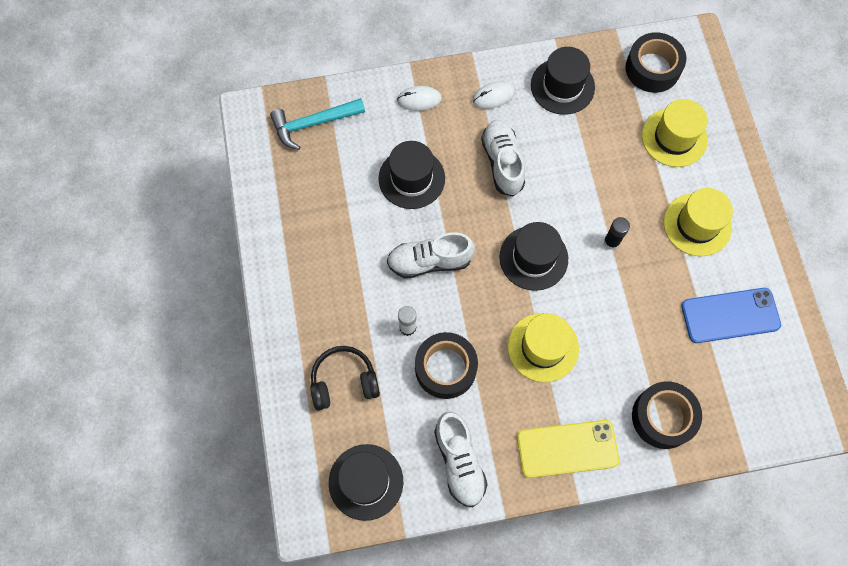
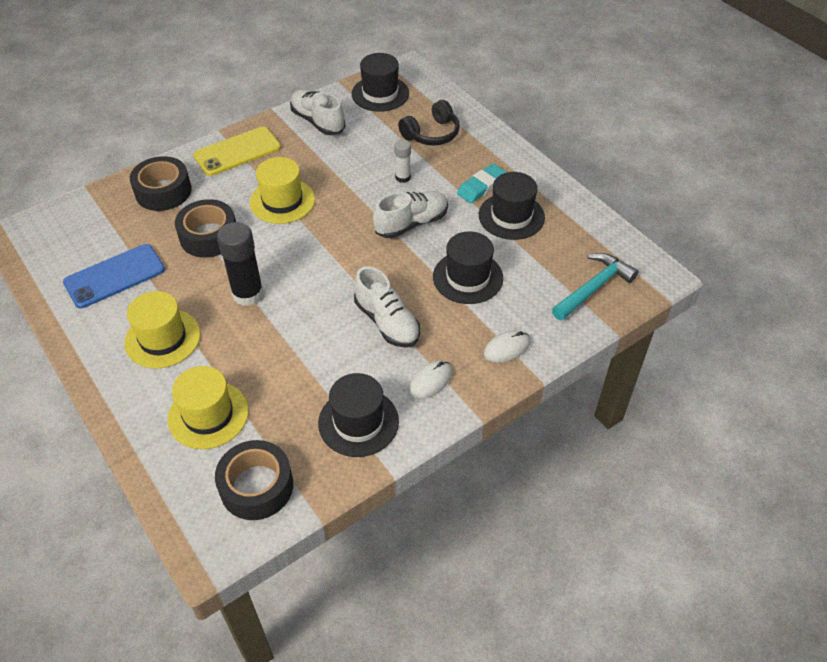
camera: 155 degrees right, 20 degrees down
(337, 280) = (481, 186): none -> turquoise eraser
(445, 368) = (357, 164): black tape -> black tape (209, 236)
(533, 258) = (318, 257): black hat -> black hat (511, 216)
(611, 242) = (248, 294): black glue stick -> black glue stick, size x1.81

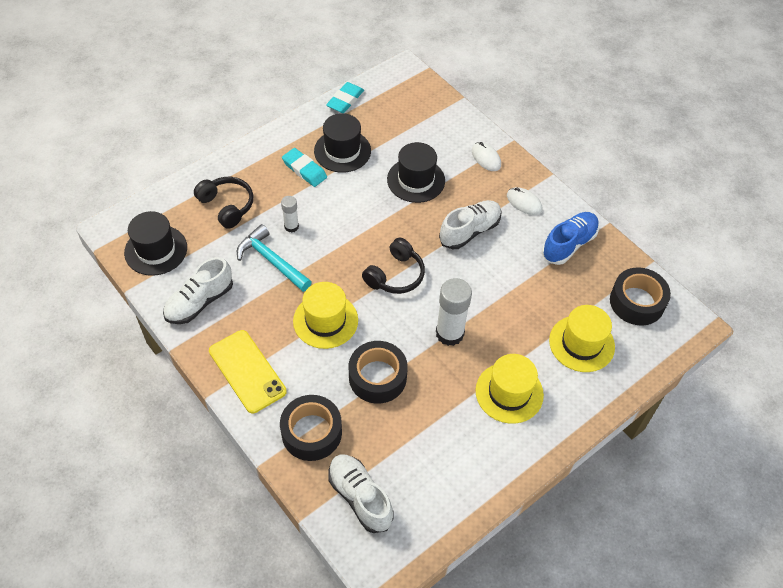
camera: 95 degrees left, 5 degrees up
(114, 276) = (437, 452): blue phone -> none
(248, 294) = (449, 333): black glue stick -> white glue stick
(330, 254) = (395, 275): none -> black headphones
(358, 422) = (569, 244): black hat -> blue shoe
(411, 223) = (354, 218): white shoe -> white shoe (360, 497)
(593, 287) = (420, 106): turquoise hammer -> turquoise hammer (271, 261)
(594, 220) = (345, 100): none -> turquoise eraser

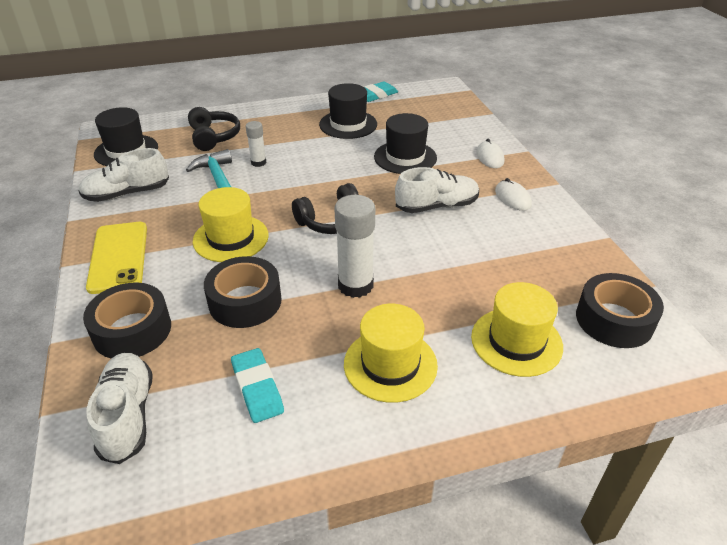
camera: 25 degrees right, 15 degrees down
(304, 170) = (303, 129): turquoise eraser -> turquoise eraser (257, 388)
(569, 244) = (548, 244): blue shoe -> none

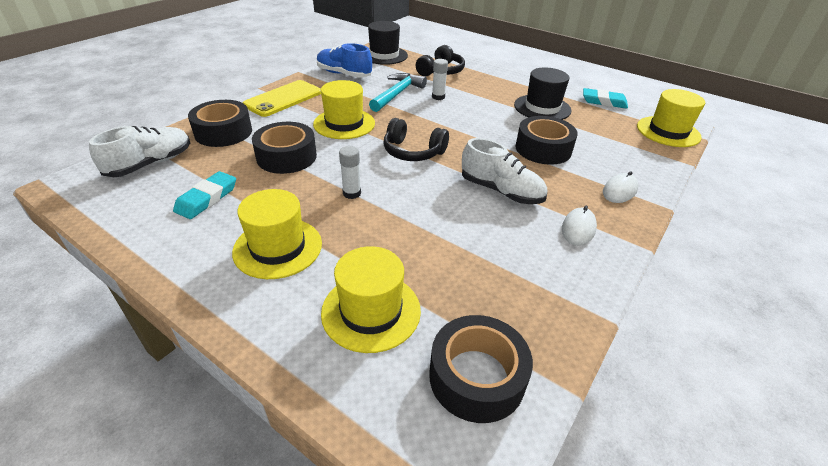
camera: 50 degrees right, 0 degrees up
(127, 194) = (344, 74): white shoe -> blue shoe
(355, 285) = (352, 193): white glue stick -> white glue stick, size x0.55
(405, 157) = (543, 149): black hat -> black tape
(446, 96) = (668, 131): none -> yellow hat

